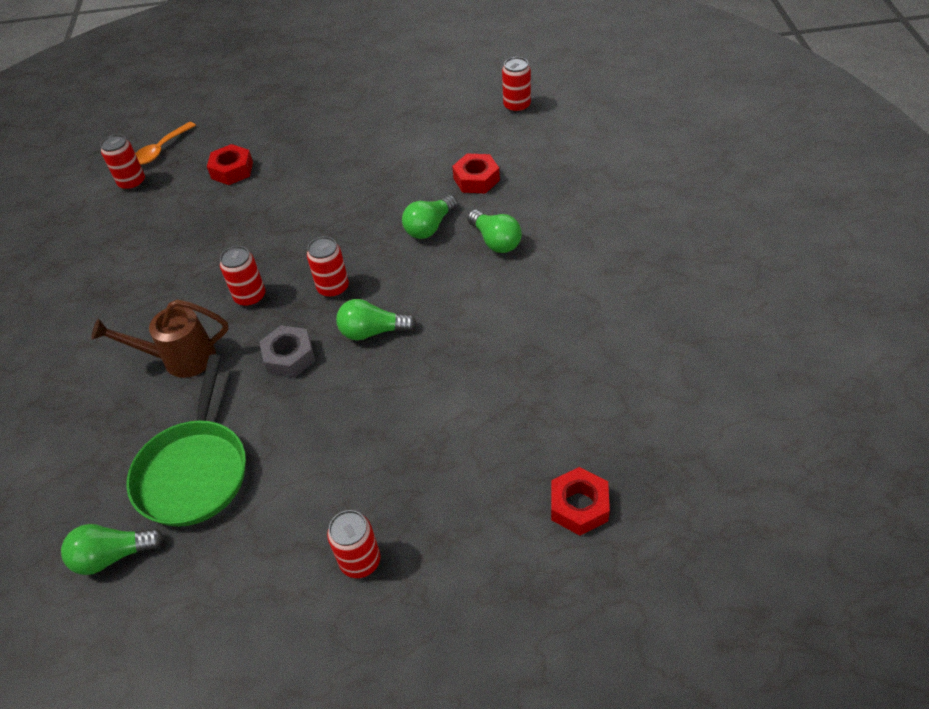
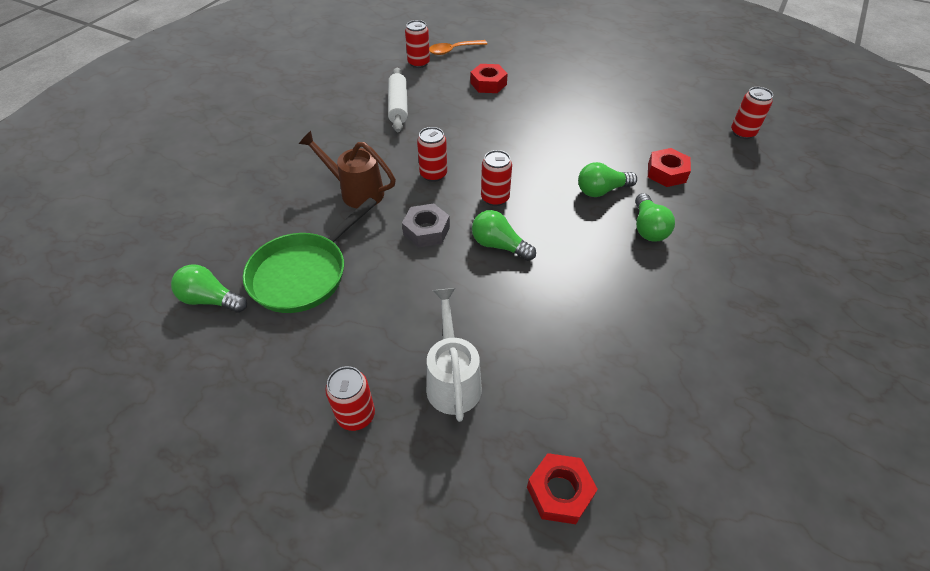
camera: 30 degrees right, 0 degrees up
(149, 243) = (398, 106): none -> white rolling pin
(424, 476) = (452, 380): none -> white watering can

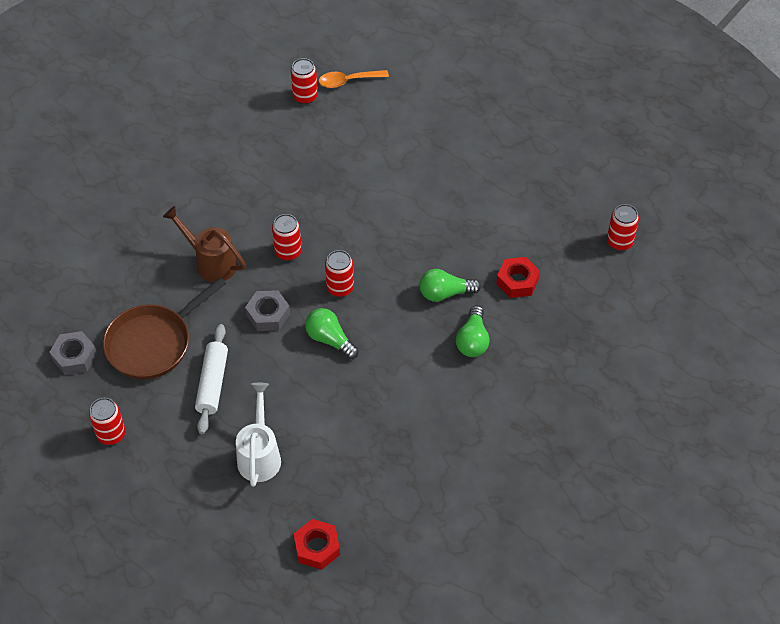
camera: 10 degrees right, 5 degrees up
(211, 300) = (74, 357): green light bulb -> grey nut
(303, 273) = (153, 343): green pan -> brown pan
(356, 415) = (180, 471): red can -> red can (111, 434)
(398, 106) = (271, 158): white rolling pin -> white rolling pin (212, 383)
(488, 84) = (374, 138): red nut -> none

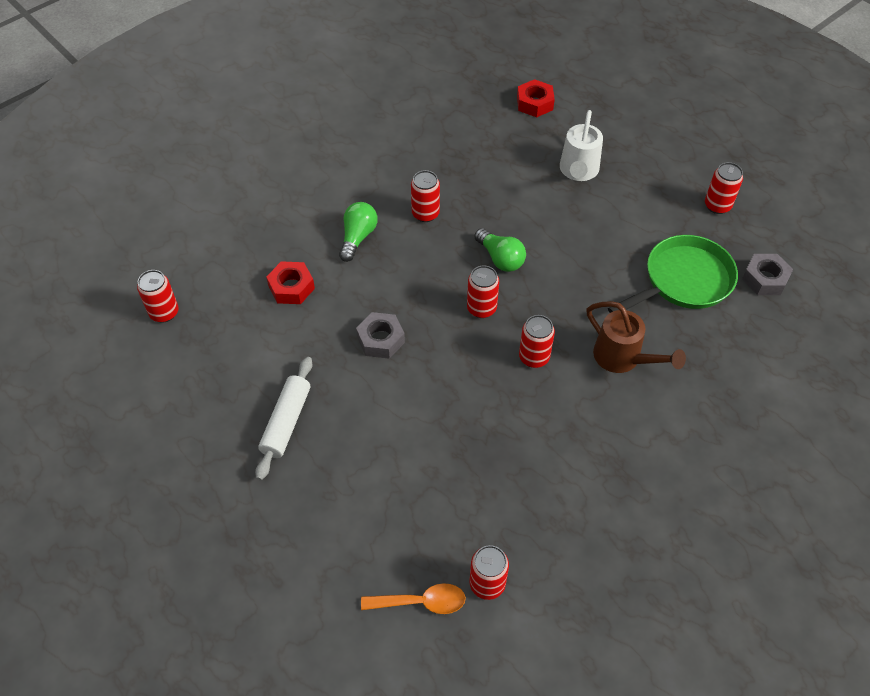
camera: 170 degrees left, 0 degrees up
(153, 343) = (683, 281): brown pan -> green pan
(212, 383) = (621, 235): white rolling pin -> white rolling pin (286, 422)
(268, 314) = (562, 292): grey nut -> grey nut (380, 340)
(413, 377) = (425, 214): none -> red can
(445, 293) = (371, 286): green light bulb -> none

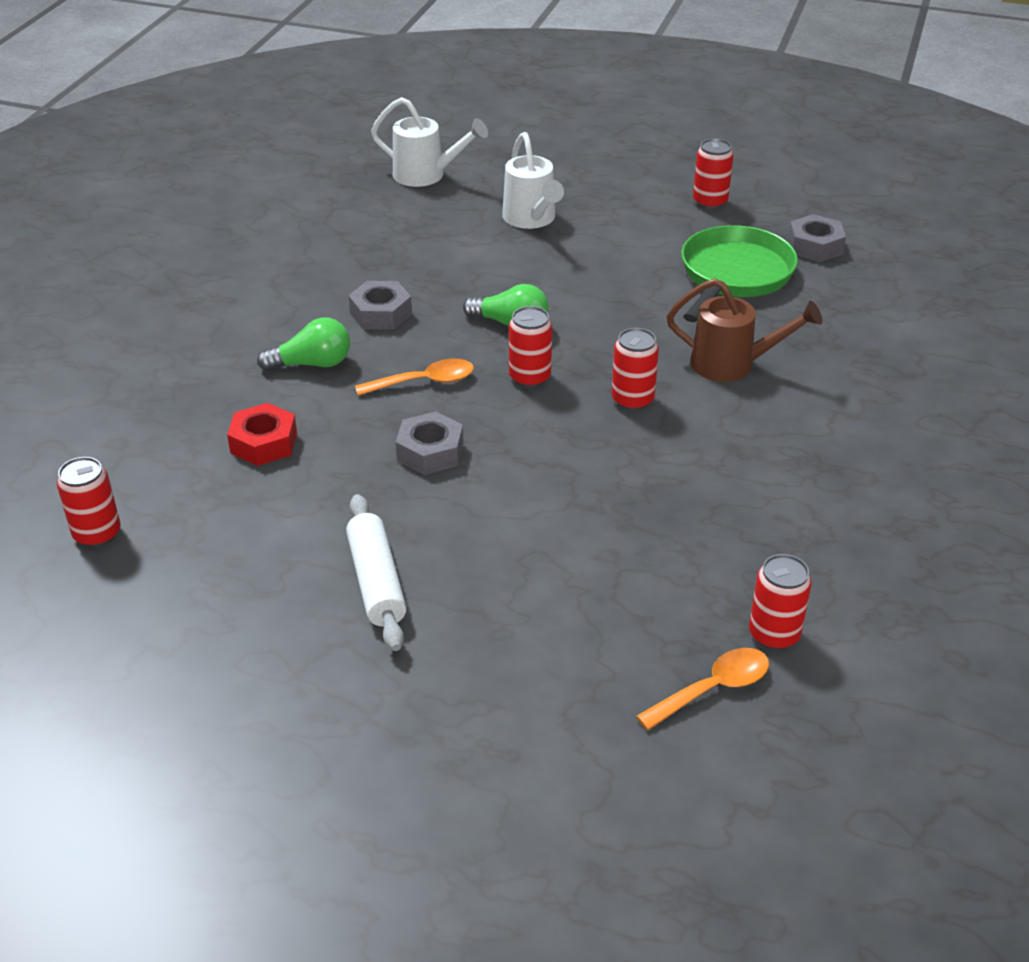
camera: 30 degrees left, 15 degrees down
(358, 237) = (312, 364): green light bulb -> green light bulb turned 90 degrees clockwise
(414, 282) = (424, 382): none -> orange spoon
(425, 214) = (381, 313): red can -> grey nut
(534, 103) = (426, 175): red nut -> white watering can

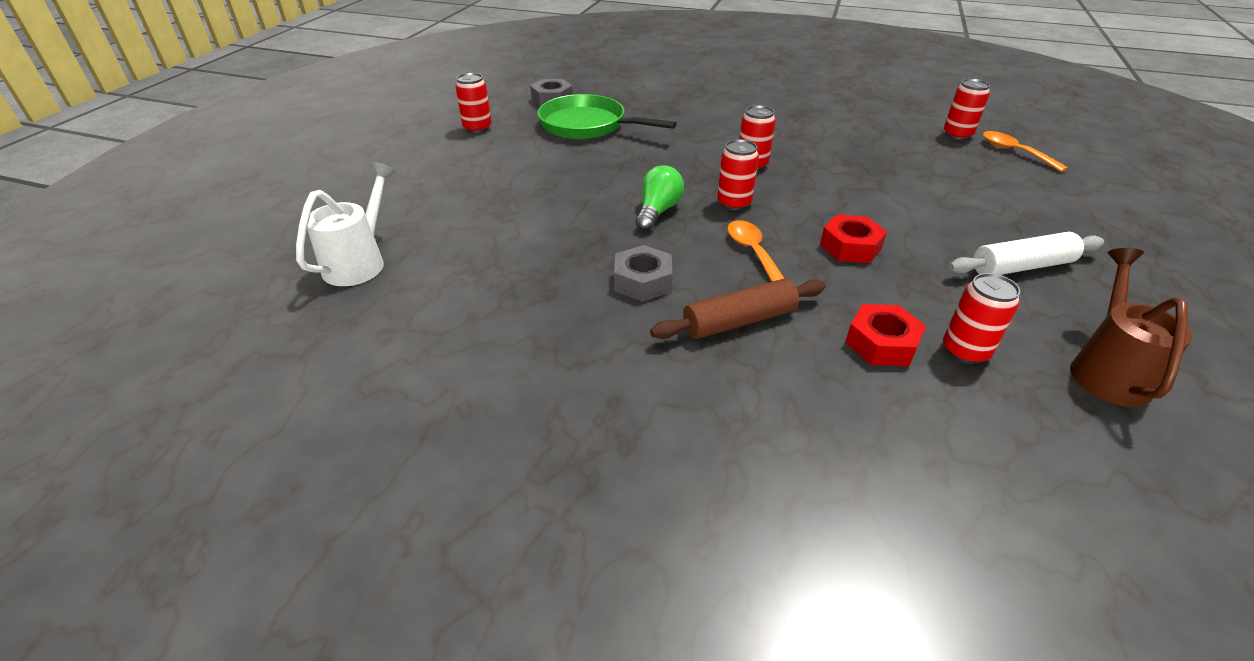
camera: 90 degrees left, 0 degrees up
(97, 534) = (1097, 457): red can -> red can (965, 351)
(312, 364) = (739, 321): green light bulb -> brown rolling pin
(430, 452) = (850, 247): grey nut -> red nut
(531, 219) = (479, 201): white watering can -> none
(732, 365) = (701, 132): brown watering can -> brown watering can (1107, 370)

